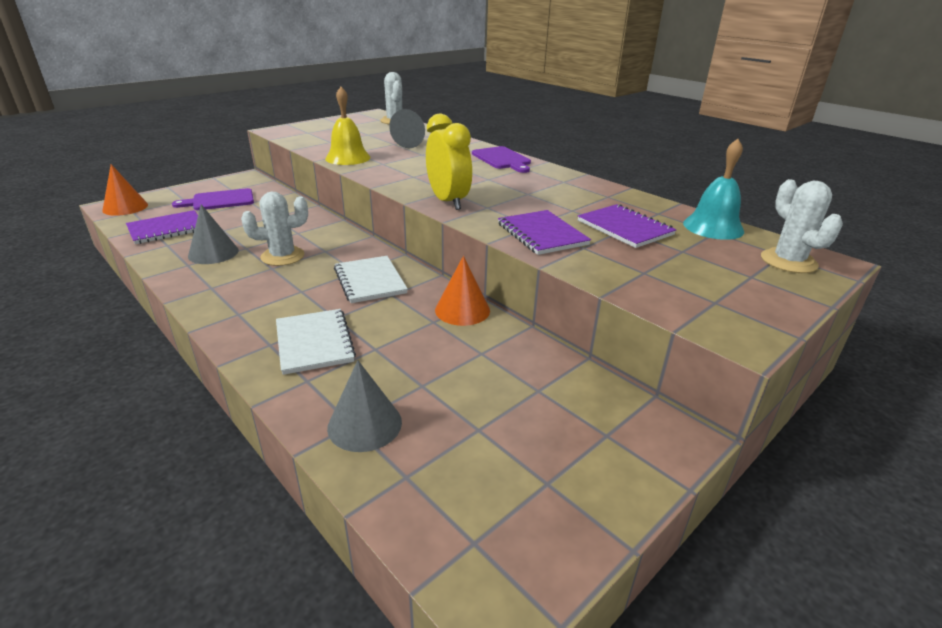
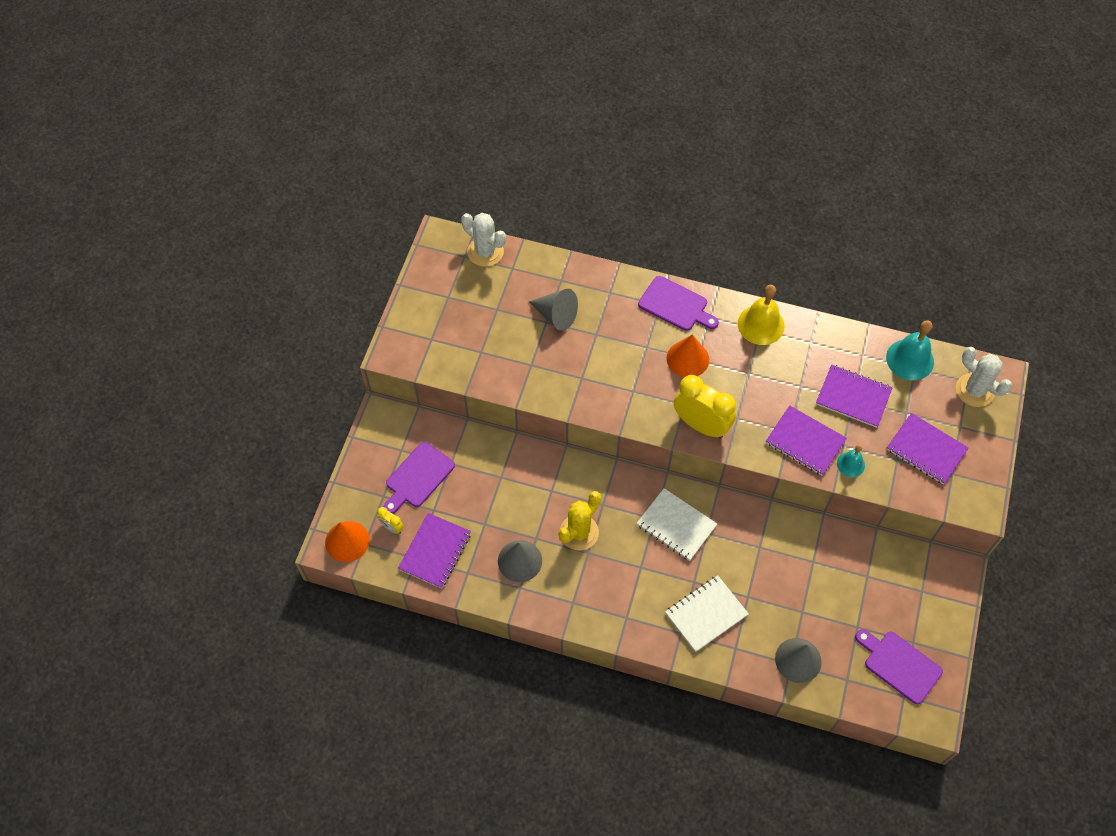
camera: 30 degrees left, 30 degrees up
(162, 211) = (392, 527): none -> yellow clock
(282, 256) = (579, 532): white cactus -> yellow cactus
(314, 342) = (706, 614): white notebook -> white notebook turned 75 degrees counterclockwise
(348, 158) = (538, 383): yellow bell -> yellow bell (761, 324)
(462, 310) = (768, 522): orange cone -> orange cone (687, 359)
(502, 499) = (899, 665): none -> purple cutting board
(580, 259) = (850, 464): none -> turquoise bell
(689, 277) = (926, 450): none -> purple notebook

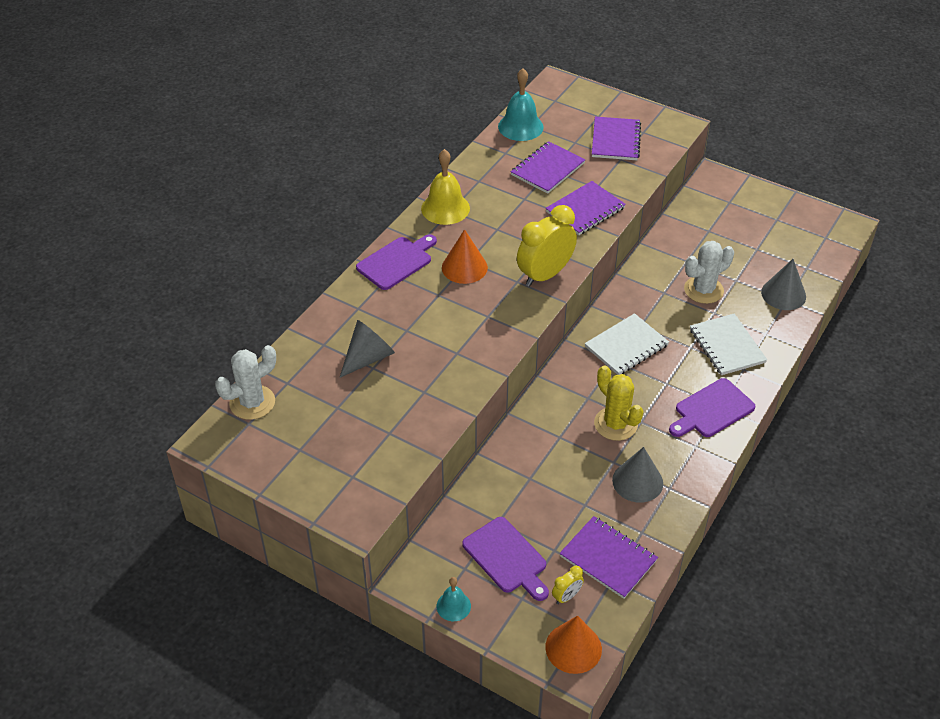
camera: 75 degrees left, 15 degrees down
(850, 464) = (617, 187): turquoise bell -> turquoise bell (453, 606)
(899, 665) = (796, 232): purple cutting board -> purple cutting board (711, 410)
(926, 450) = (615, 140): purple notebook -> purple notebook turned 45 degrees counterclockwise
(974, 390) = (565, 99): white cactus -> white cactus (703, 290)

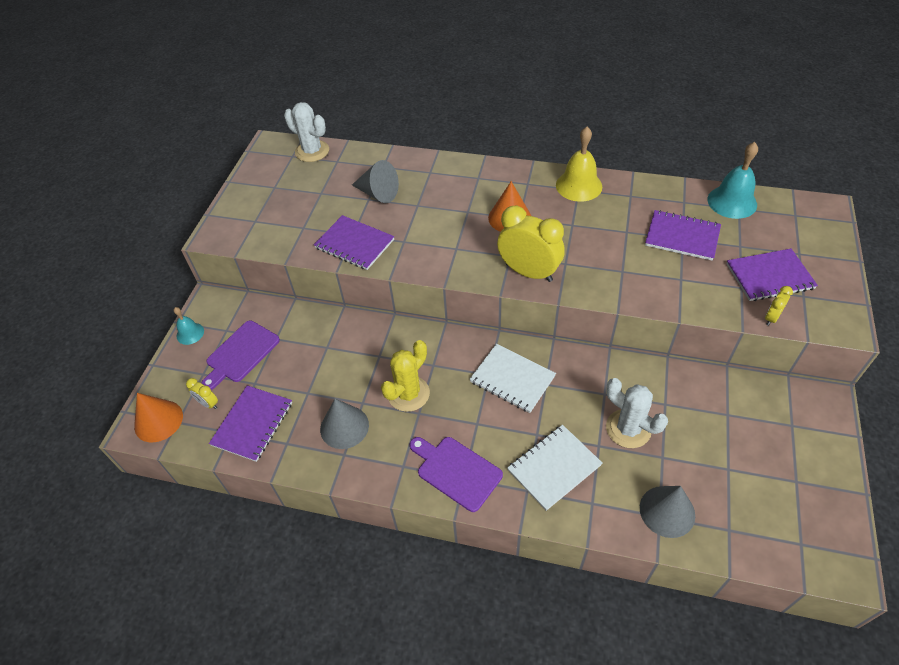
camera: 75 degrees right, 5 degrees up
(397, 262) = (494, 177): purple cutting board -> none
(585, 210) = (640, 279): purple notebook -> purple notebook (354, 244)
(658, 156) = (771, 318): none -> yellow clock

